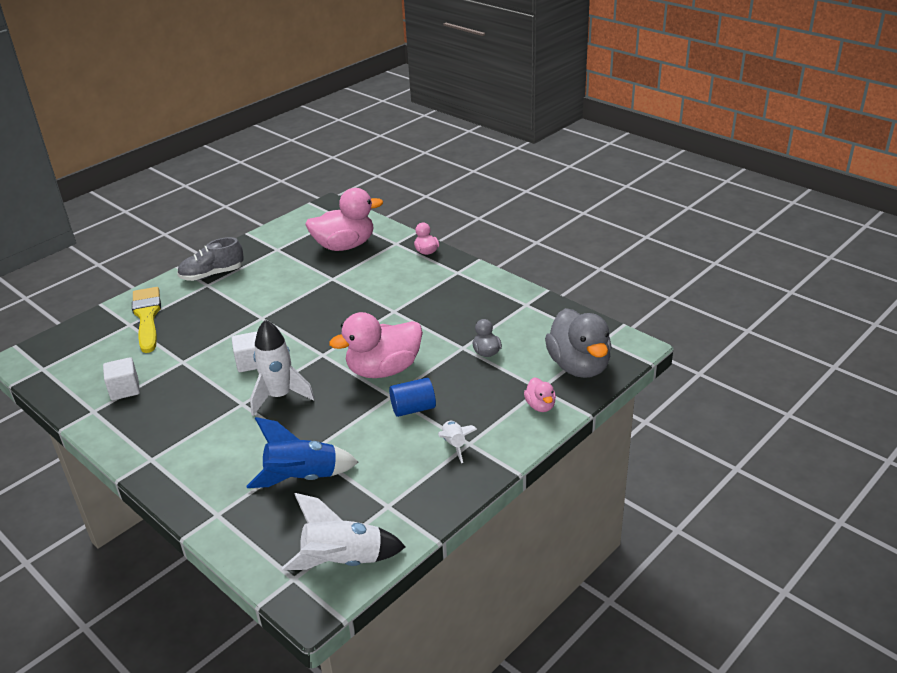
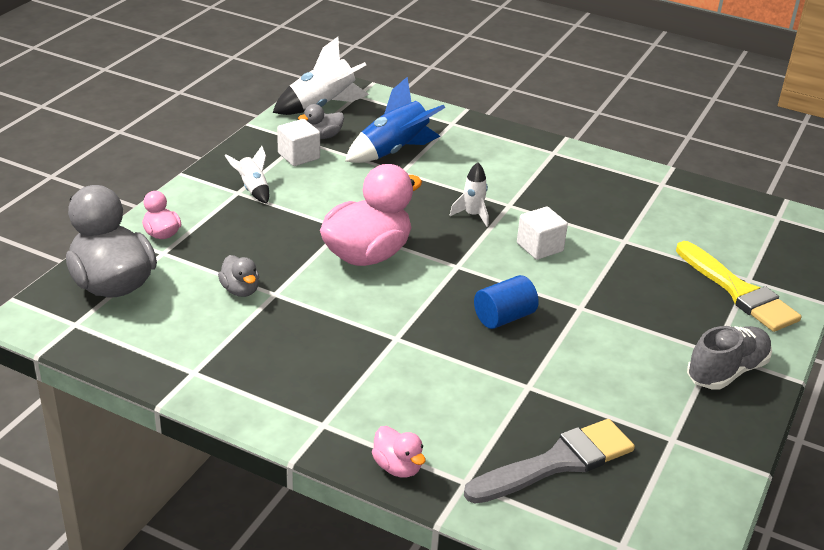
camera: 160 degrees right, 0 degrees up
(125, 389) = (654, 205): white cube -> white cube (298, 156)
(280, 396) = (472, 215): white rocket -> white rocket, size x0.56
(345, 246) = (557, 462): pink duck -> grey brush
(363, 509) = (323, 136): none -> grey duck
(413, 409) = (311, 217): blue cylinder -> blue cylinder (504, 317)

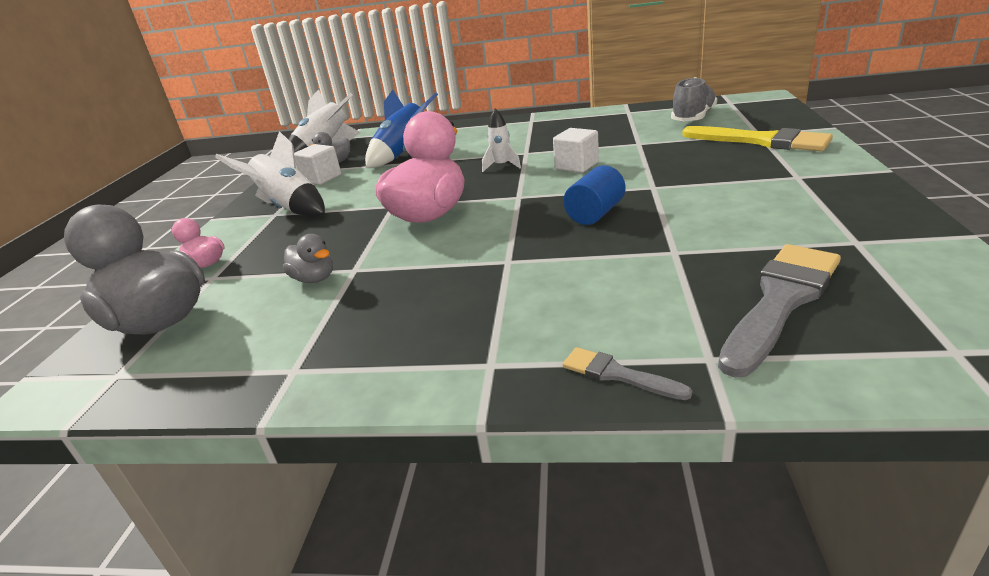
camera: 15 degrees left, 5 degrees down
(253, 189) = (289, 208): white rocket -> white rocket, size x1.80
(397, 467) = (617, 374): pink duck -> grey brush
(726, 371) = (826, 184): grey shoe -> grey shoe (693, 118)

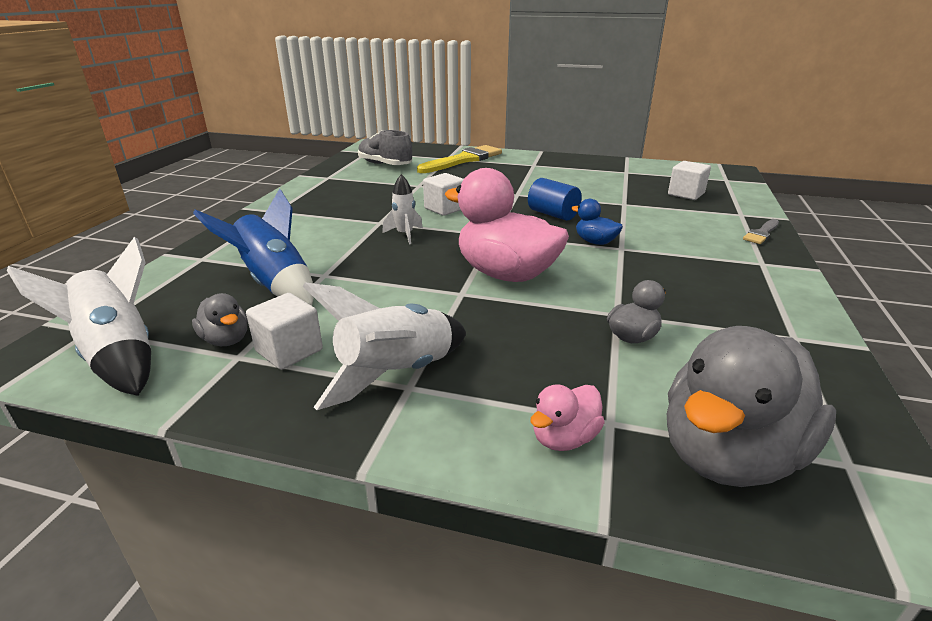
camera: 85 degrees left, 0 degrees up
(519, 245) = (595, 242): none -> blue duck
(780, 301) = (686, 194): grey brush -> white cube

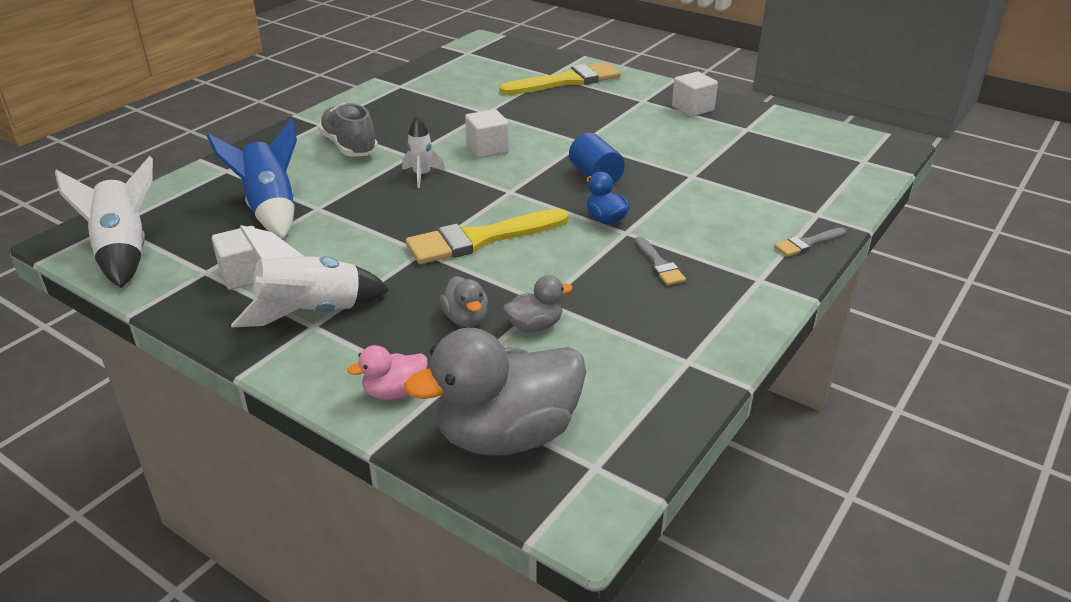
camera: 20 degrees right, 5 degrees up
(226, 340) = (204, 255): grey duck -> grey duck (466, 319)
(385, 165) = (472, 76): grey shoe -> grey shoe (349, 146)
(506, 274) = (480, 239): pink duck -> yellow brush
(675, 266) = (659, 264): none -> grey brush
(686, 194) = (783, 174): white cube -> white cube (692, 108)

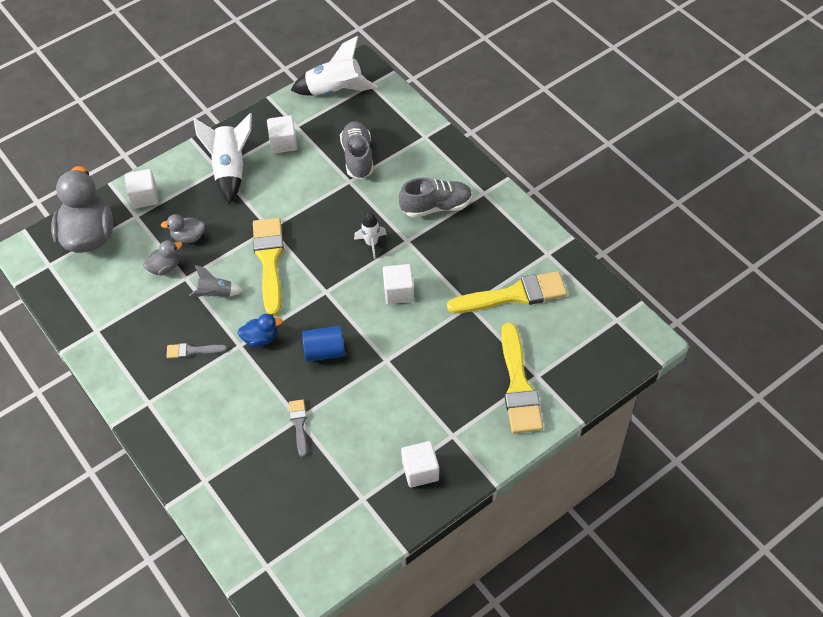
camera: 110 degrees right, 20 degrees up
(271, 209) = (358, 157): blue rocket -> grey shoe
(394, 392) = (144, 197): pink duck -> white cube
(461, 94) = (513, 295): none -> yellow brush
(535, 326) = (165, 267): grey duck -> grey duck turned 120 degrees counterclockwise
(558, 268) = (216, 294): none -> grey rocket
(808, 243) = (171, 453): grey brush -> grey brush (299, 424)

